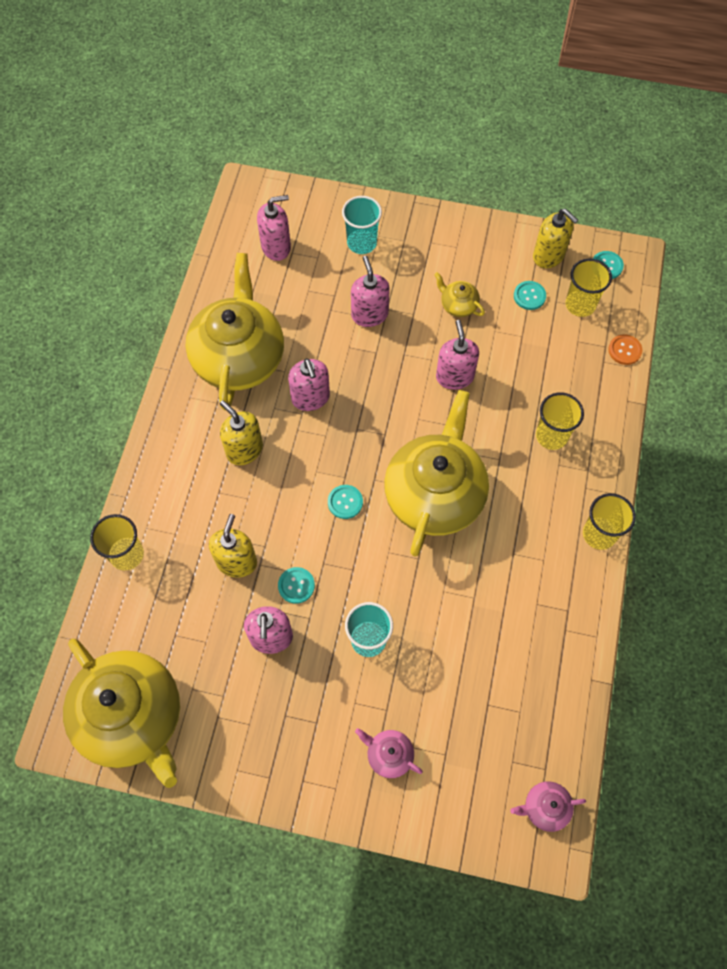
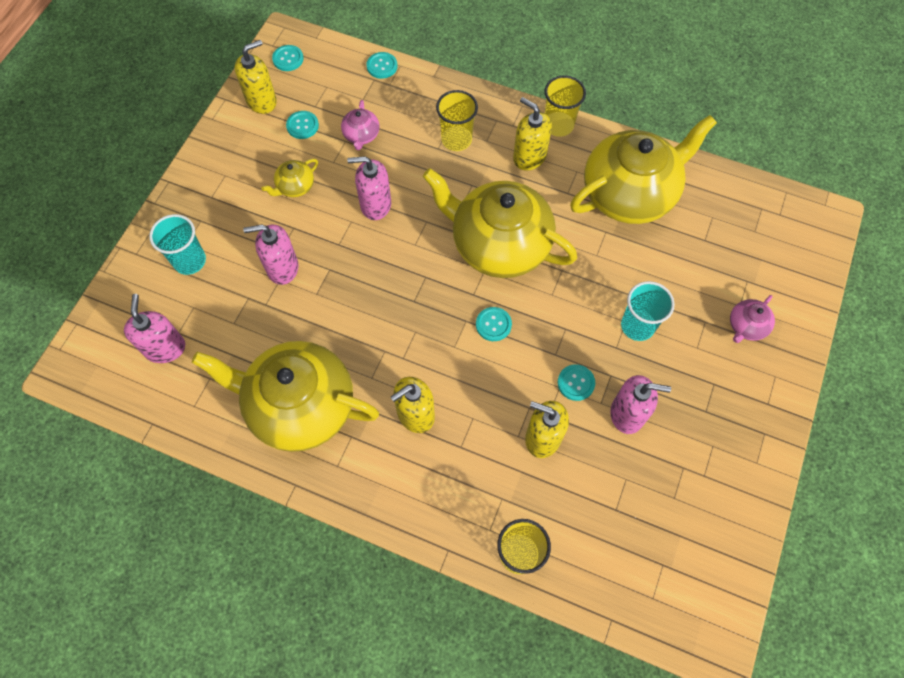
camera: 80 degrees left, 0 degrees up
(132, 717) = (700, 563): yellow teapot -> yellow teapot (629, 194)
(310, 398) = (368, 339): pink soap dispenser -> none
(545, 807) = (793, 215): pink teapot -> pink teapot (361, 135)
(549, 509) = (529, 157): none -> yellow soap dispenser
(580, 305) = (324, 88): yellow cup -> none
(624, 350) = (382, 66): orange button -> turquoise button

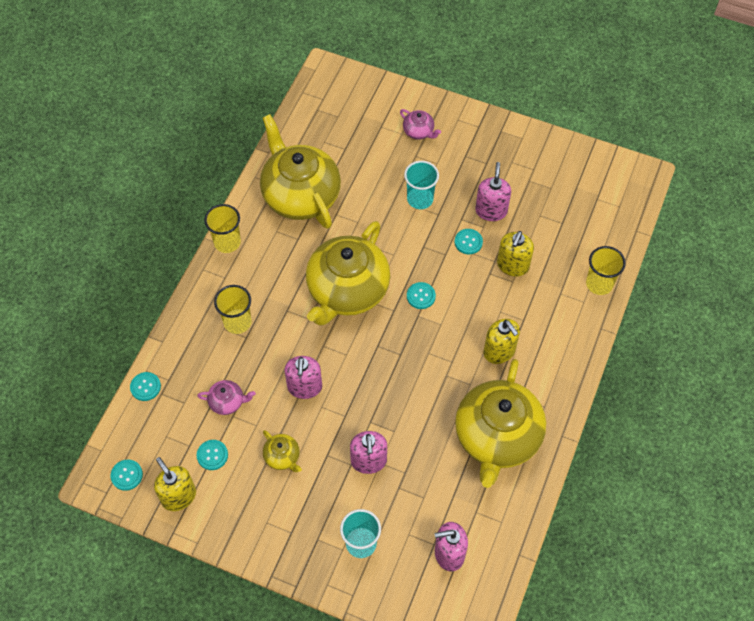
camera: 90 degrees left, 5 degrees down
(529, 157) = (259, 265): yellow soap dispenser -> none

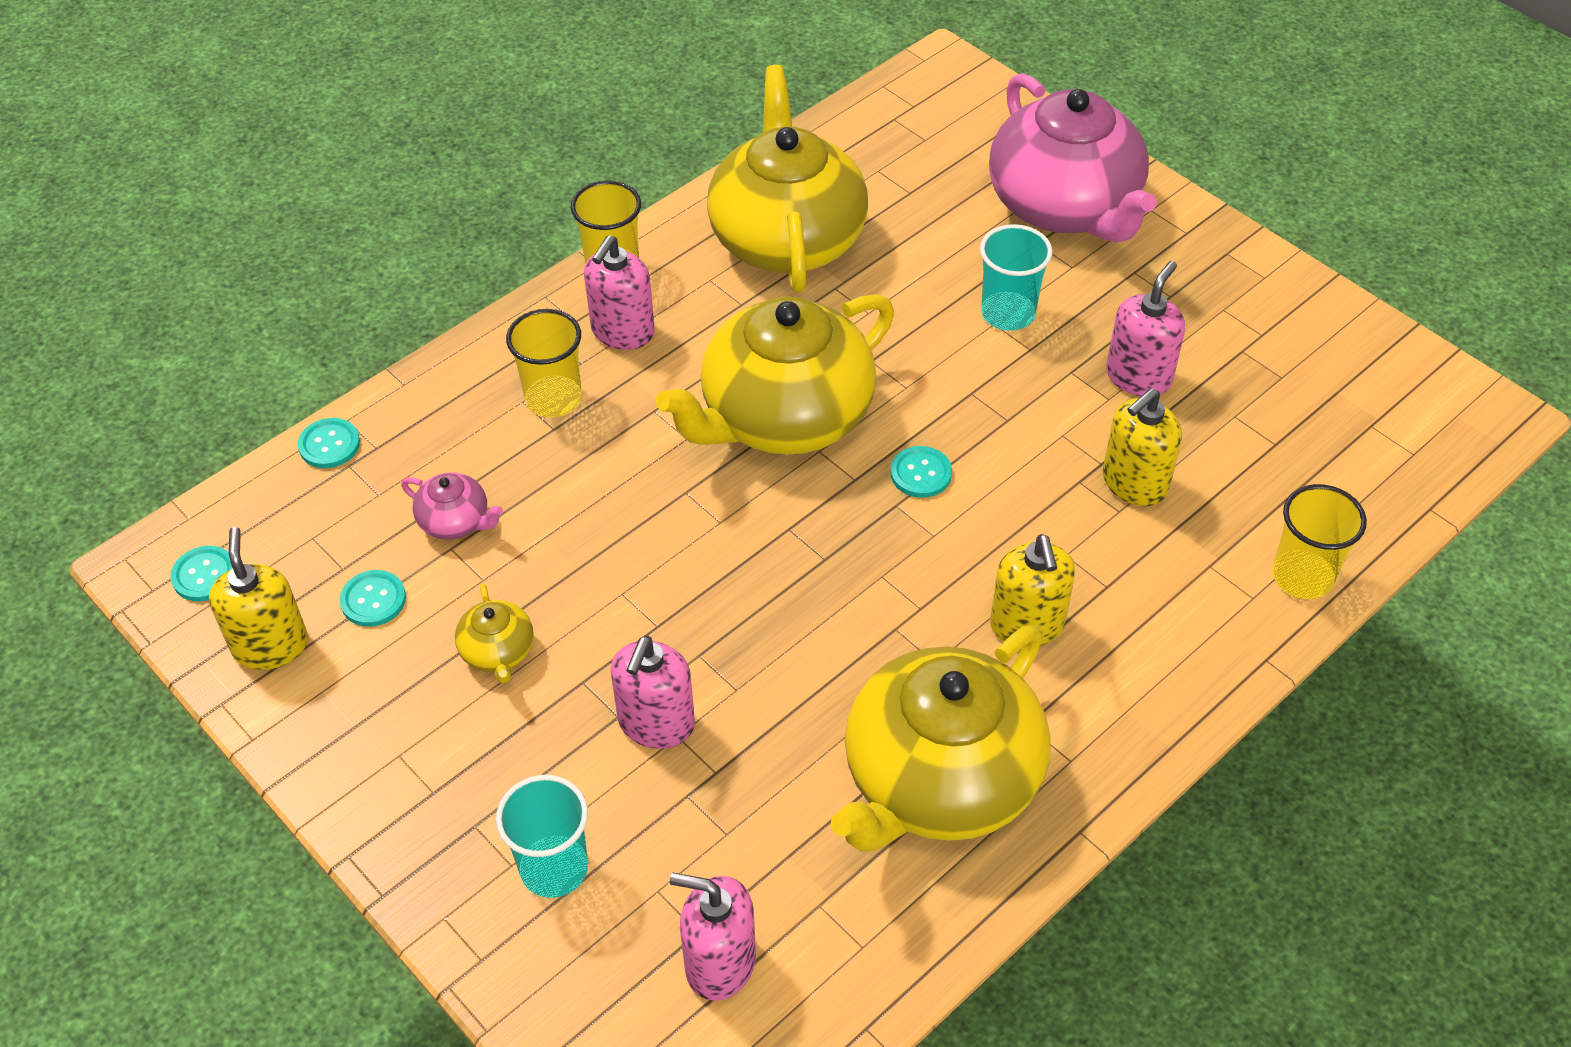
camera: 25 degrees right, 10 degrees down
(304, 387) = (610, 548): pink soap dispenser -> pink soap dispenser (622, 332)
(419, 131) = (1065, 206): pink teapot -> pink teapot, size x2.44
(468, 242) = (1065, 414): turquoise button -> none

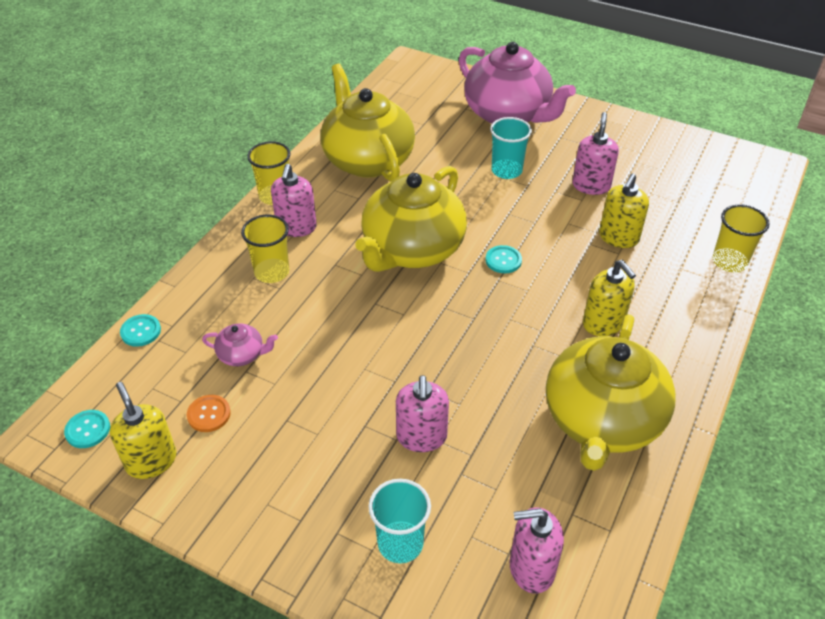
camera: 20 degrees left, 5 degrees down
(373, 600) = (209, 414): turquoise button -> orange button
(498, 652) = (303, 423): yellow teapot -> none

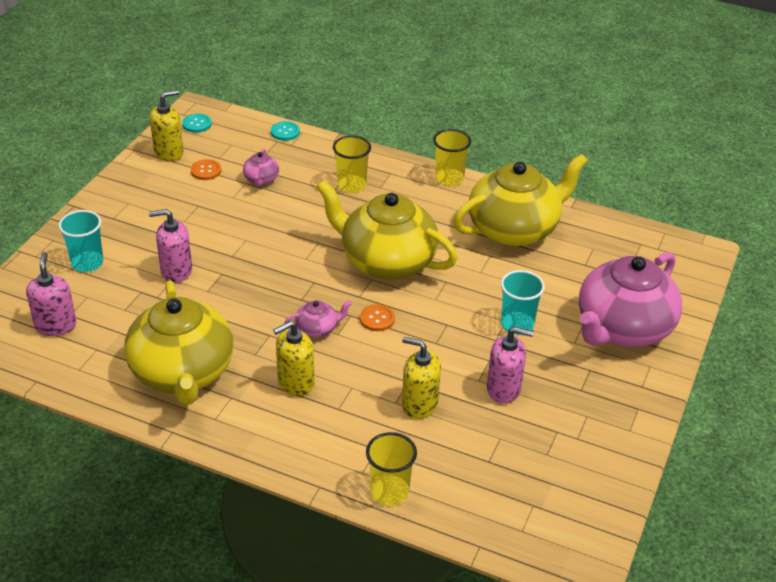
camera: 85 degrees right, 5 degrees down
(296, 227) = (409, 193): pink soap dispenser -> none
(503, 260) = (377, 319): turquoise button -> orange button
(521, 305) = (317, 329): none -> pink teapot
(602, 420) = (183, 372): yellow teapot -> yellow teapot turned 120 degrees counterclockwise

